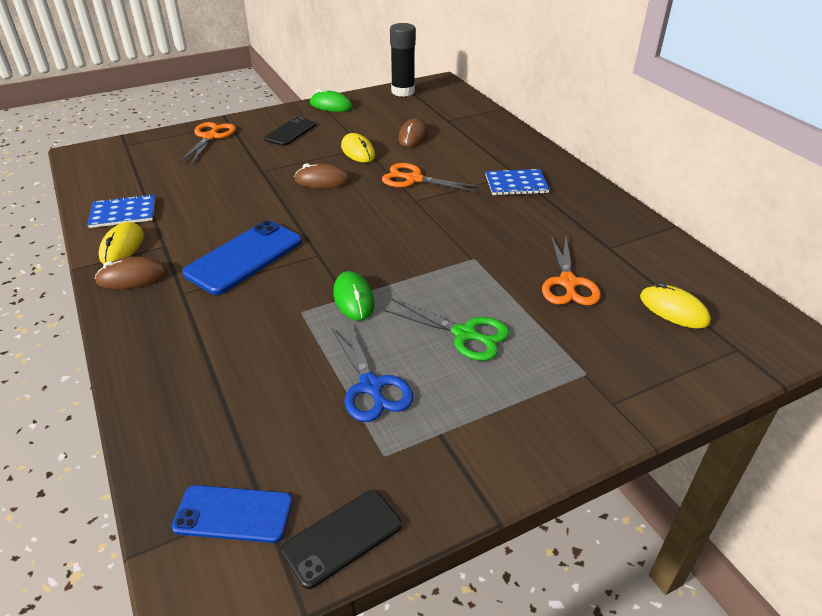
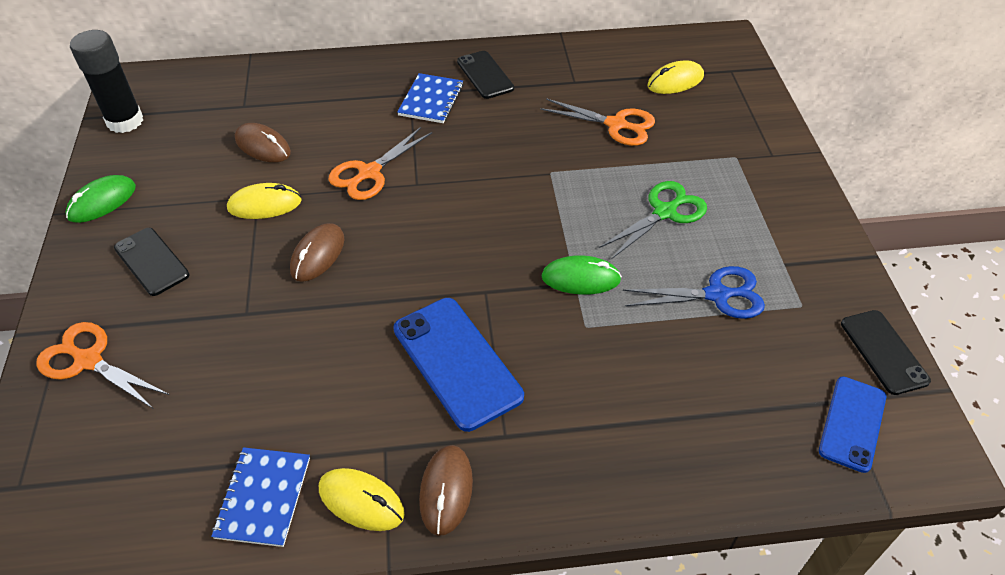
camera: 70 degrees left, 10 degrees up
(571, 200) = (485, 75): none -> black phone

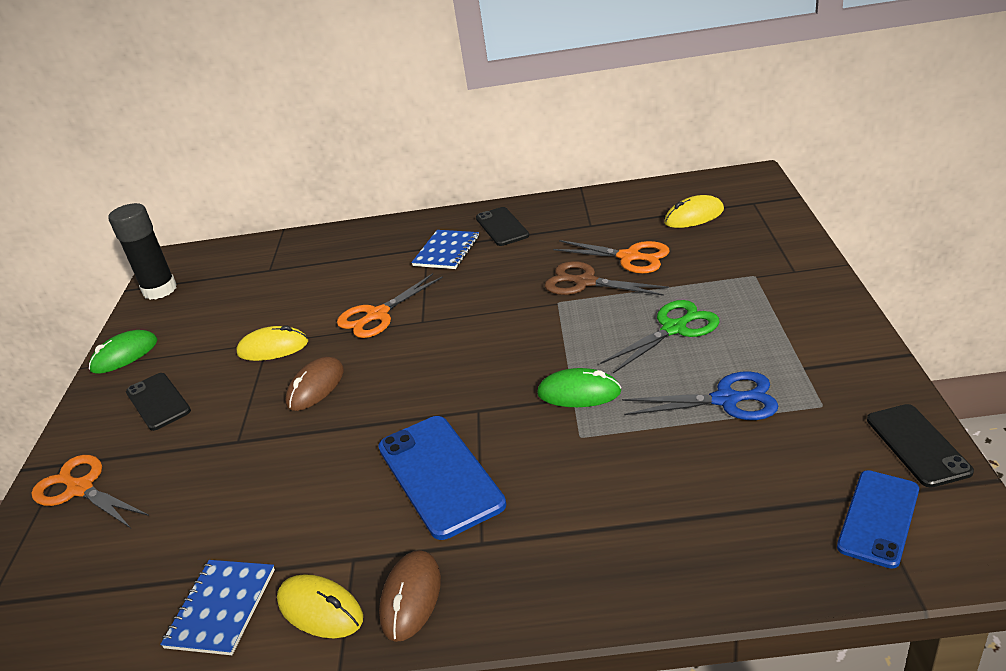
camera: 10 degrees right, 15 degrees down
(263, 146) = (280, 300): brown mouse -> none
(576, 151) = (585, 282): none -> brown scissors

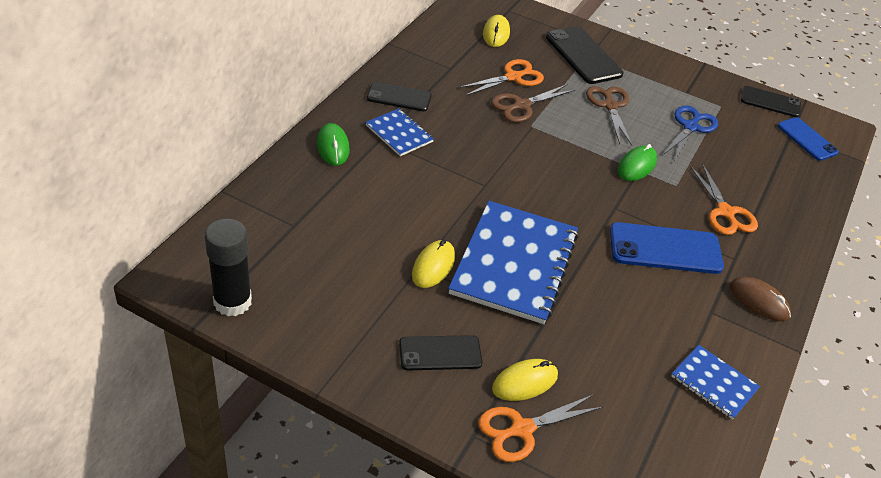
camera: 70 degrees left, 10 degrees up
(124, 355) = (334, 356): green mouse -> green mouse (333, 147)
(316, 387) = (514, 263): brown mouse -> blue notebook
(320, 610) = (744, 340): yellow mouse -> yellow mouse (524, 382)
(378, 315) = (450, 200): orange scissors -> orange scissors (725, 212)
(674, 329) = (610, 106): green scissors -> brown scissors
(748, 273) = (583, 55): none -> black phone

